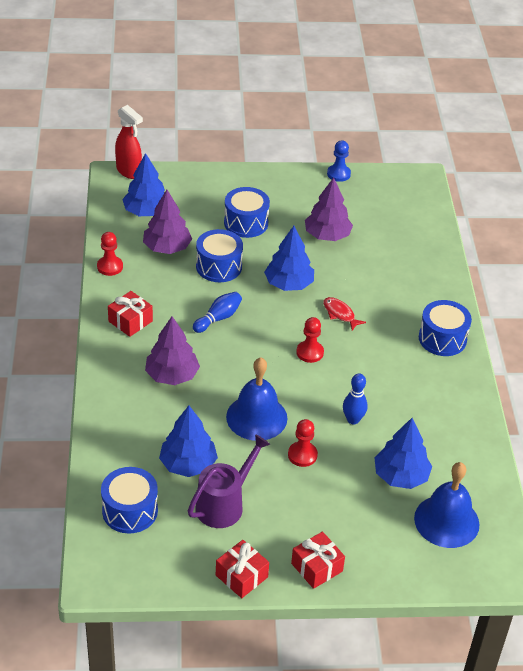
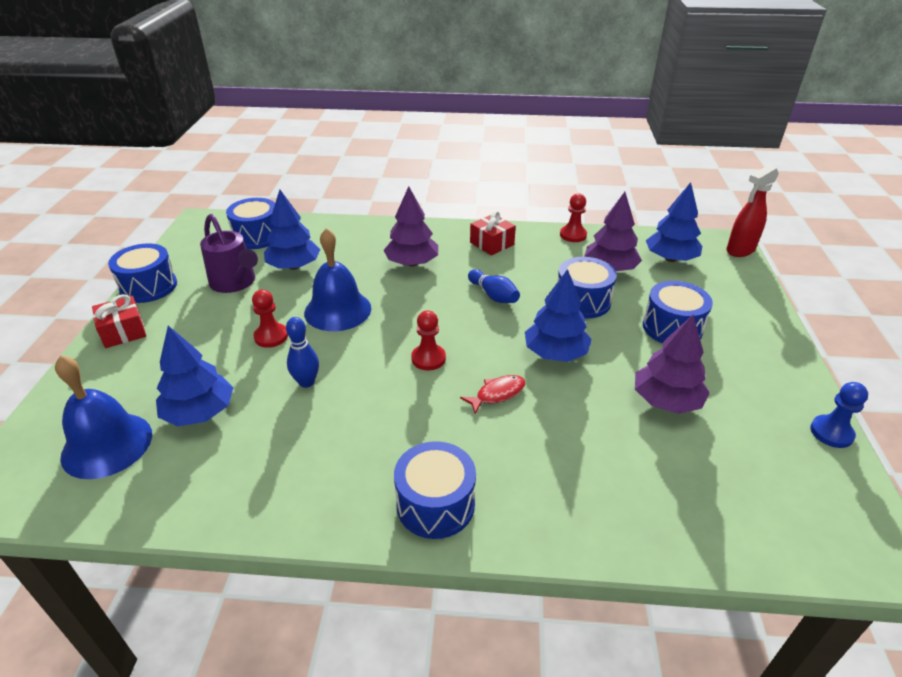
camera: 100 degrees right, 5 degrees down
(241, 576) = (149, 287): red gift -> blue drum

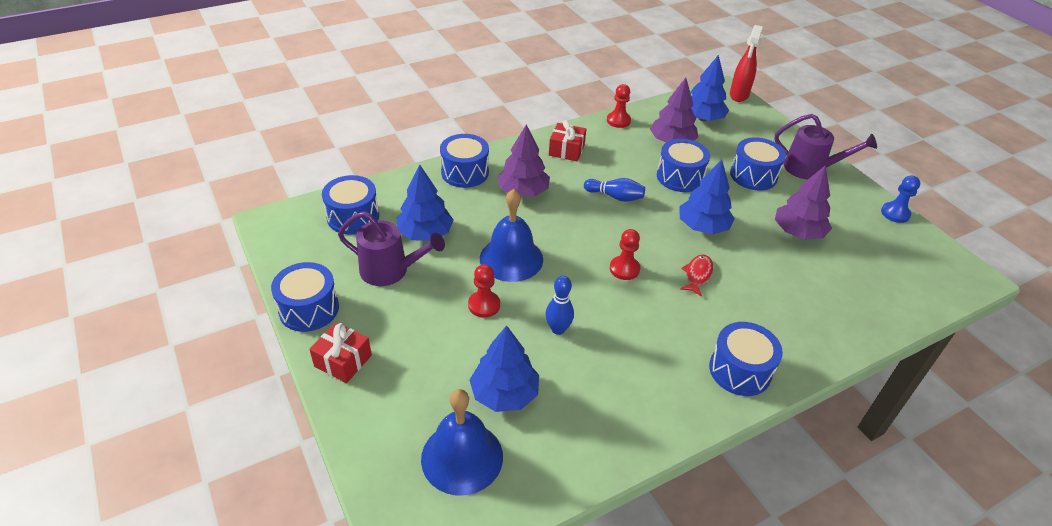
camera: 35 degrees left, 5 degrees up
(381, 233) = (465, 172): none -> blue drum
(756, 345) = (810, 169): none -> purple watering can

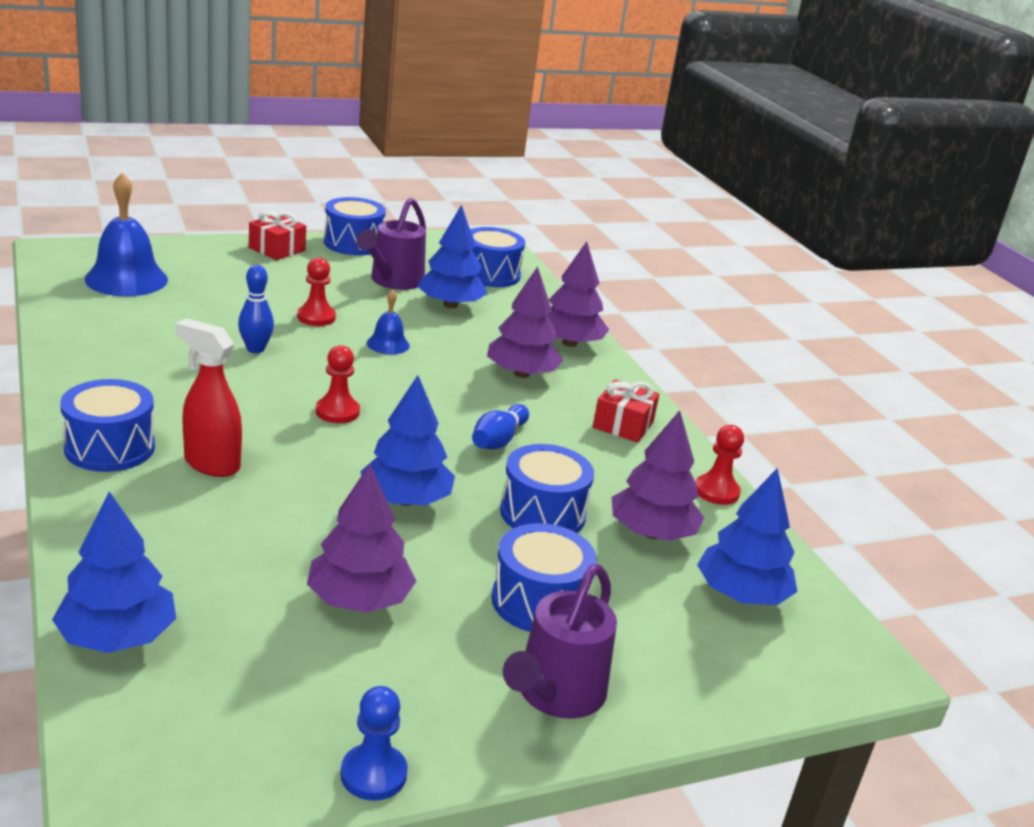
camera: 95 degrees right, 15 degrees down
(465, 172) = (569, 343): blue drum -> purple tree
(504, 394) = (184, 307): blue tree -> blue tree (117, 637)
(511, 258) = (388, 344): blue bell -> blue bell, size x0.52
(697, 275) = (300, 465): red fish -> none
(738, 95) = (852, 680): red spray bottle -> red spray bottle (211, 464)

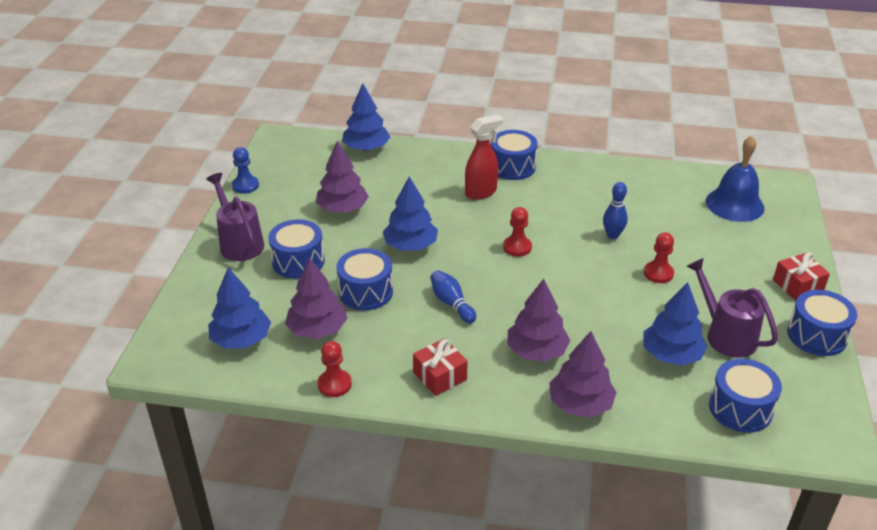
camera: 125 degrees right, 10 degrees up
(388, 344) = (605, 296): blue bell -> none

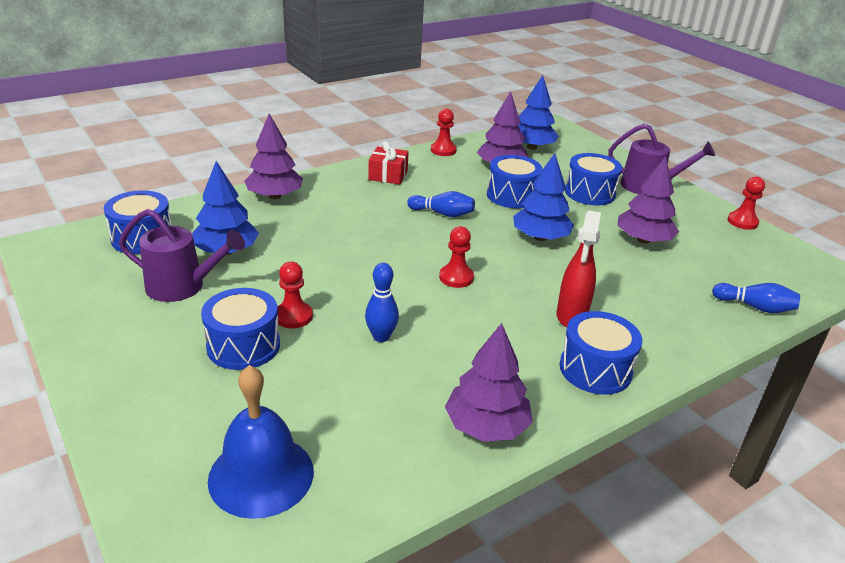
camera: 135 degrees right, 5 degrees down
(245, 186) = (742, 222): blue pawn -> red pawn
(366, 148) = (755, 307): blue tree -> blue bowling pin
(536, 351) = (340, 211): purple tree -> purple tree (486, 426)
(798, 286) = (116, 378): red gift -> none
(816, 335) = (78, 327): blue drum -> blue drum (243, 345)

